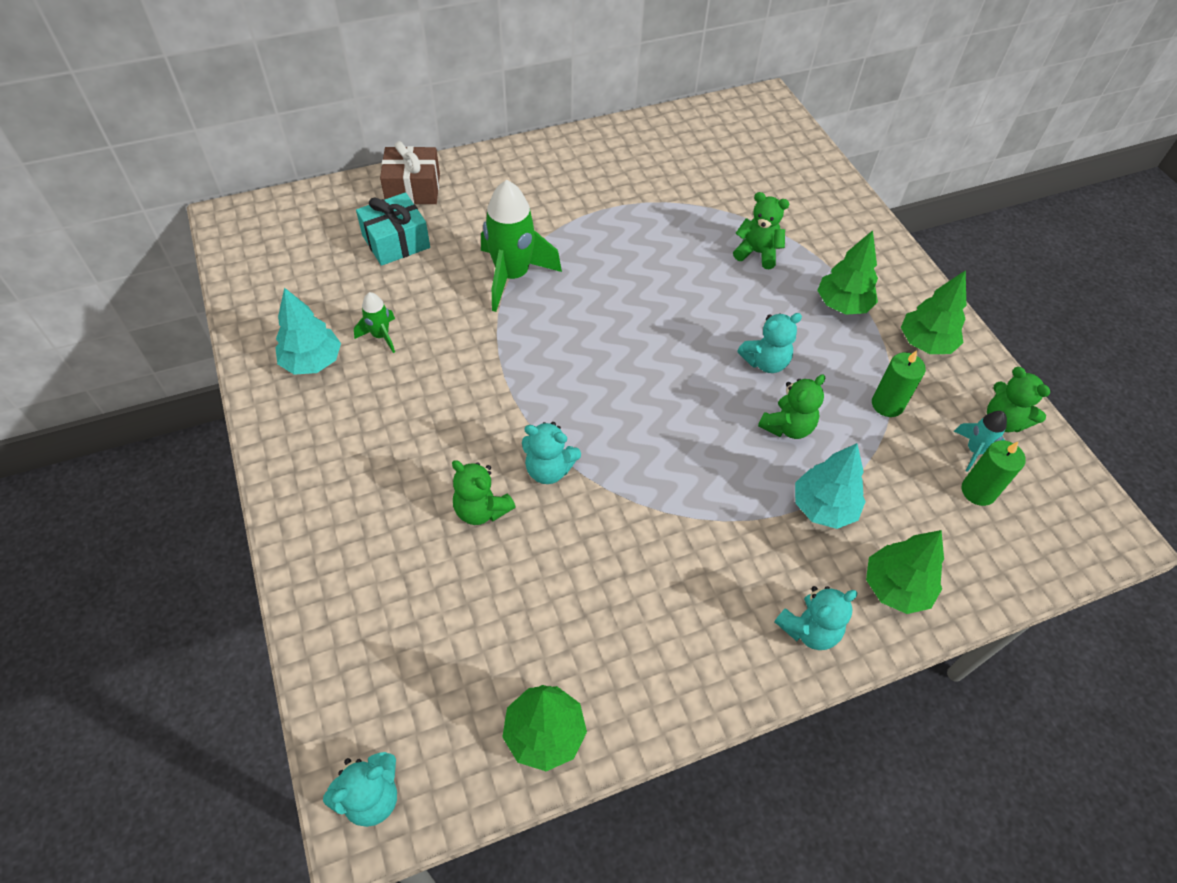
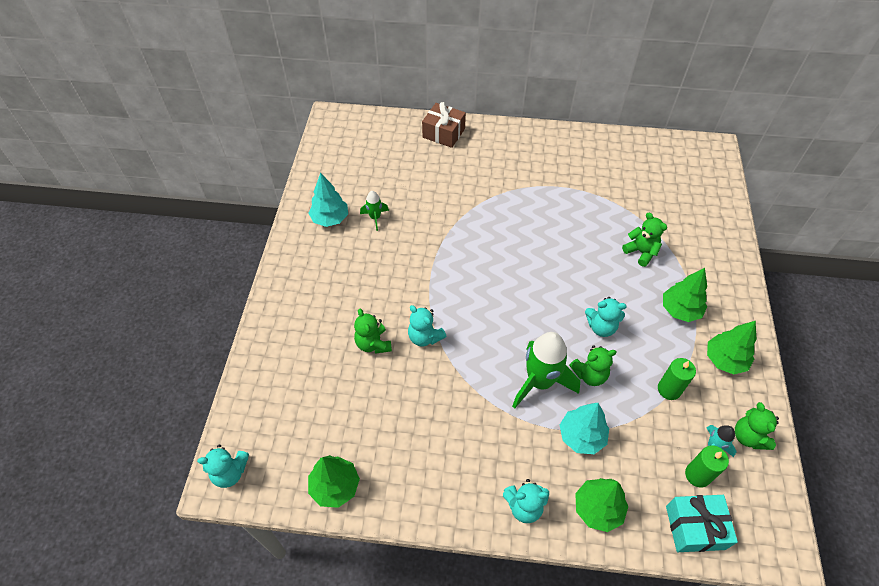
camera: 30 degrees right, 0 degrees up
(396, 241) = (415, 163): turquoise gift -> turquoise gift (695, 527)
(512, 276) = (472, 209): green rocket -> green rocket (540, 382)

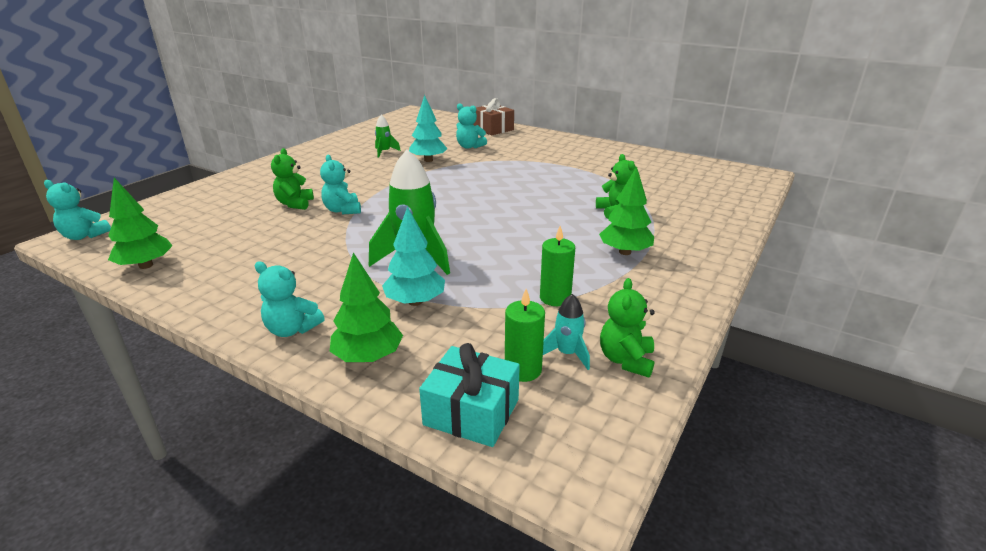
camera: 25 degrees right, 25 degrees down
(330, 219) = (349, 146): turquoise tree -> turquoise tree (428, 160)
(590, 375) = (474, 266): green teddy bear -> none
(601, 327) = (521, 242): turquoise teddy bear -> turquoise teddy bear (469, 147)
(725, 360) = (649, 296): green tree -> none

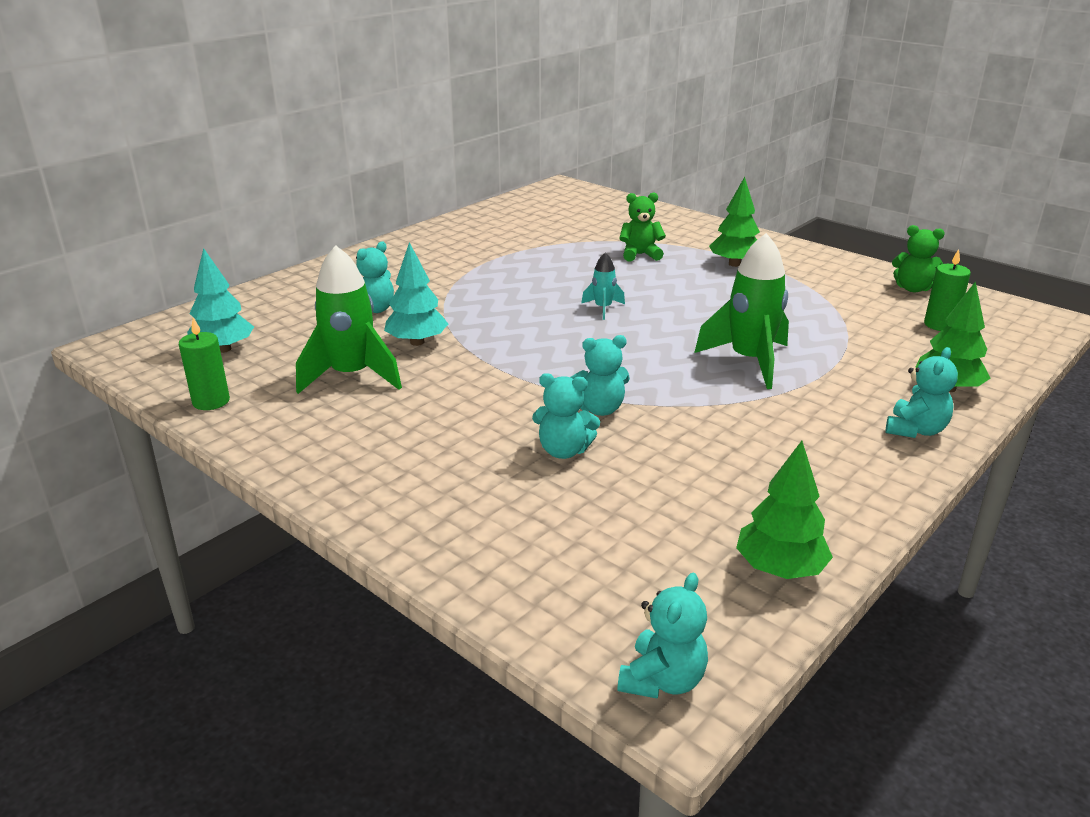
camera: 80 degrees left, 0 degrees up
(295, 204) = (564, 451): green teddy bear -> turquoise teddy bear
(384, 152) = (351, 376): green rocket -> green rocket, size x2.02
(415, 301) = (845, 364): turquoise tree -> turquoise tree (223, 349)
(471, 412) = (1001, 347): turquoise gift -> none
(493, 129) = (297, 287): brown gift -> none
(555, 298) = (826, 302): green candle -> green candle (211, 401)
(567, 354) = (912, 307): turquoise rocket -> turquoise rocket (603, 308)

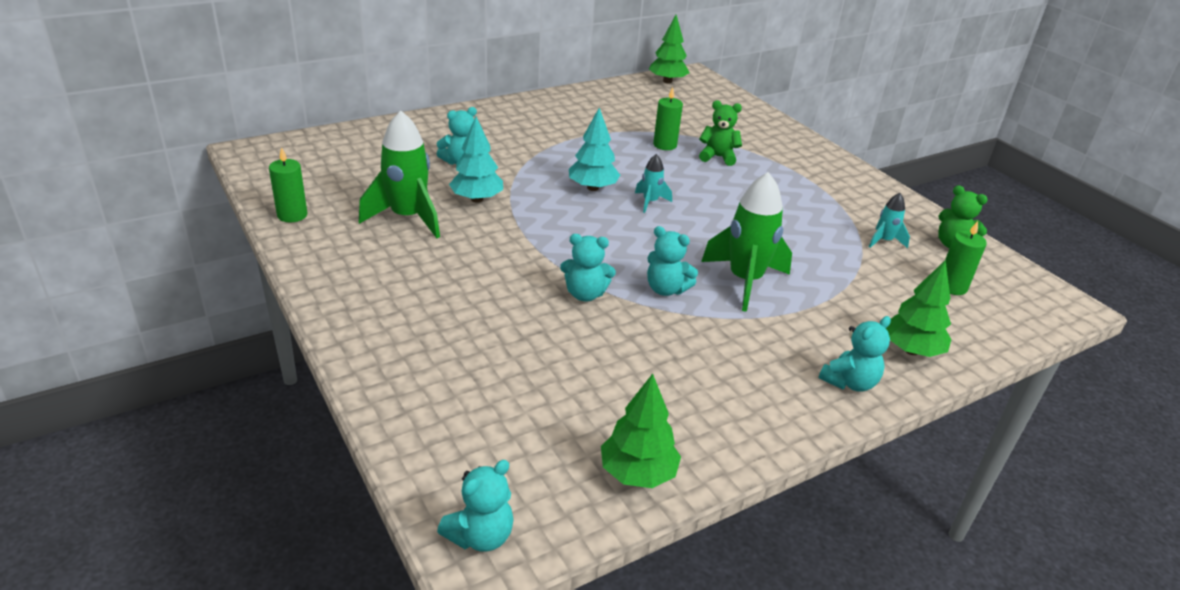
camera: 15 degrees right, 5 degrees up
(223, 349) = (327, 172): turquoise tree -> turquoise tree (592, 188)
(564, 451) = (531, 324): turquoise teddy bear -> turquoise teddy bear (666, 289)
(579, 254) = (665, 145): none -> green candle
(734, 264) = (798, 184): green tree -> green tree (667, 81)
(851, 298) = (884, 241): none -> turquoise rocket

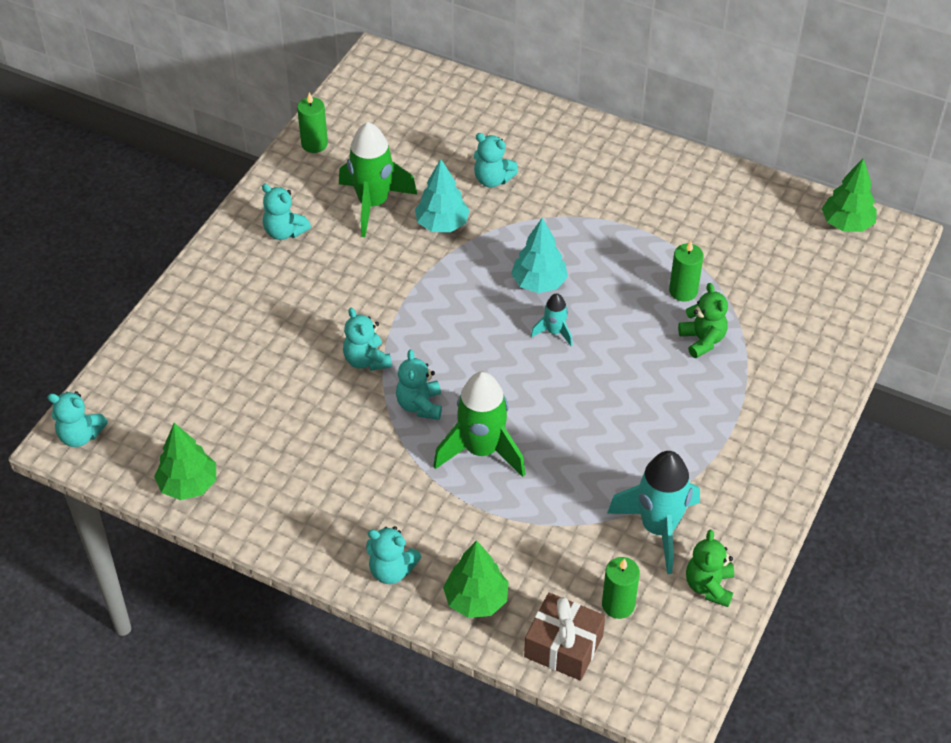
camera: 60 degrees right, 15 degrees up
(373, 272) = (284, 232): none -> turquoise teddy bear
(884, 241) = (658, 528): turquoise rocket -> turquoise rocket, size x2.02
(984, 328) = (563, 646): none -> brown gift

